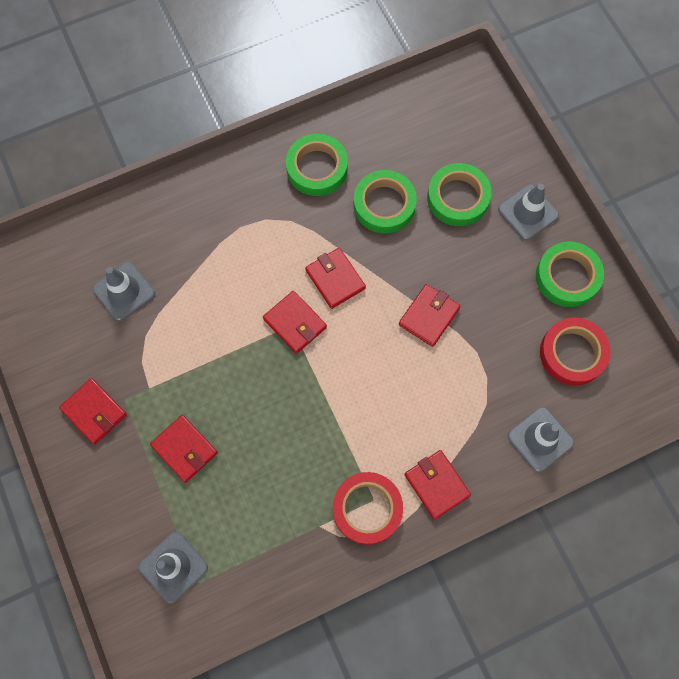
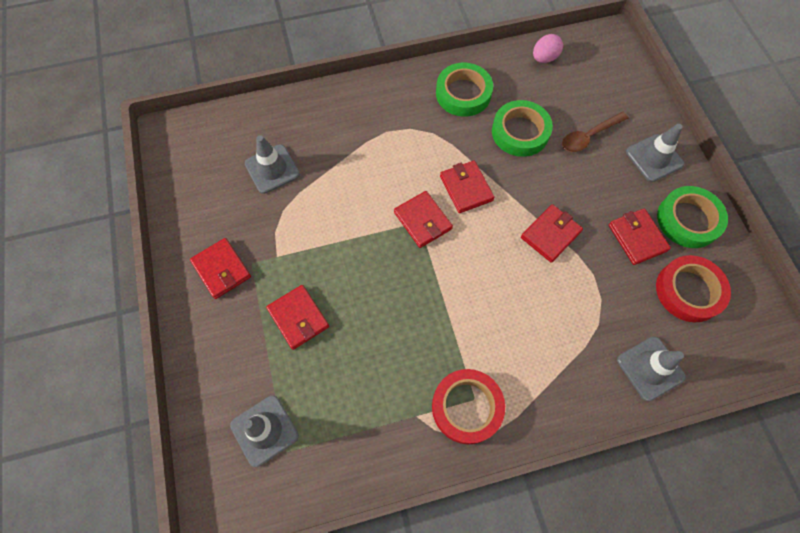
camera: 10 degrees right, 5 degrees down
(400, 110) = (544, 58): none -> pink egg
(436, 485) = (540, 395): red wallet -> red wallet (637, 238)
(458, 198) = (589, 136): green tape -> brown spoon

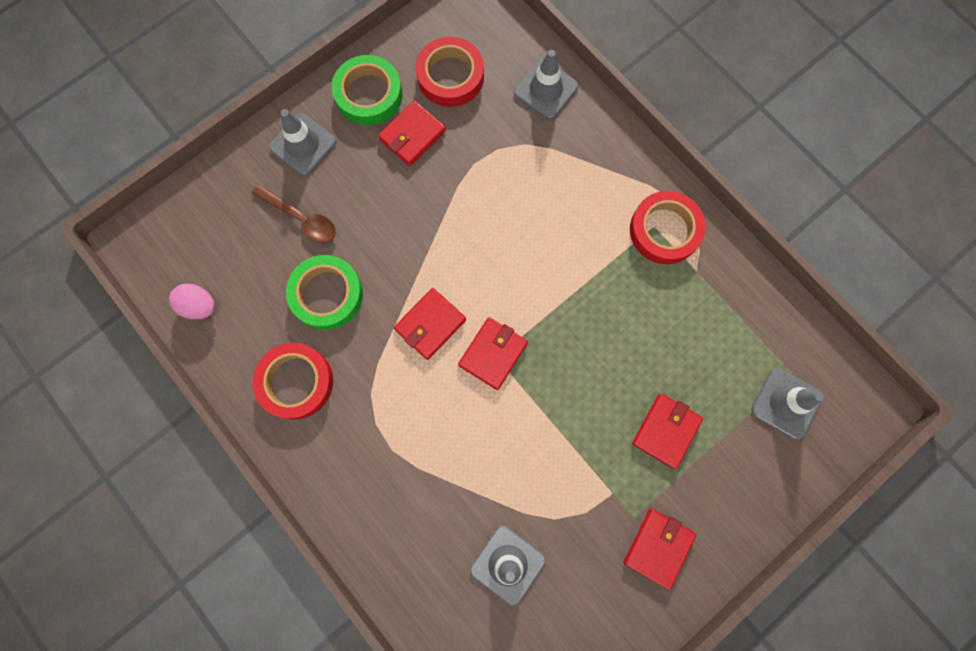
camera: 115 degrees left, 10 degrees up
(463, 93) = (296, 382): green tape -> red tape
(550, 234) = (447, 218): red wallet -> none

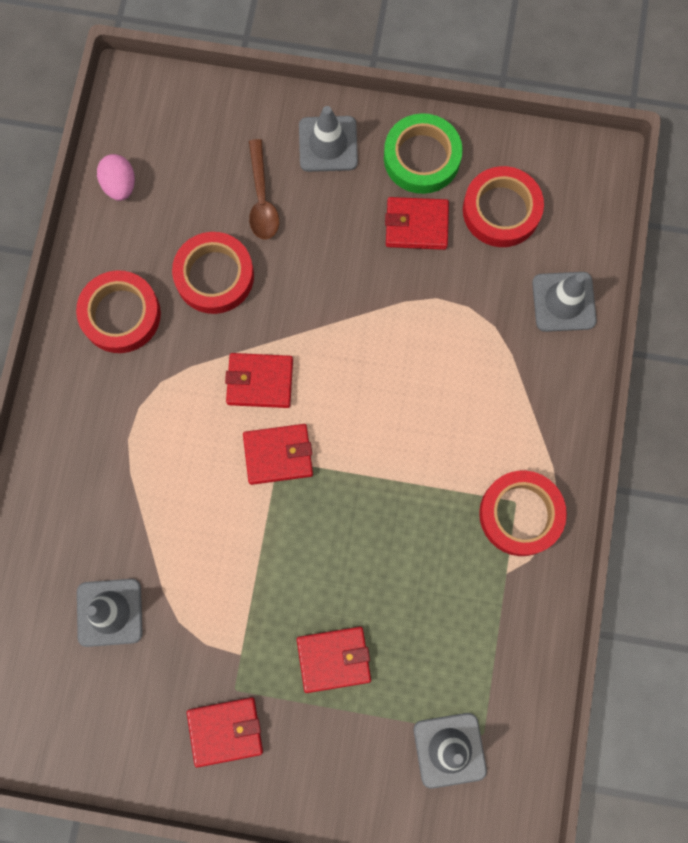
camera: 50 degrees right, 0 degrees up
(327, 294) = (214, 276): green tape -> red tape

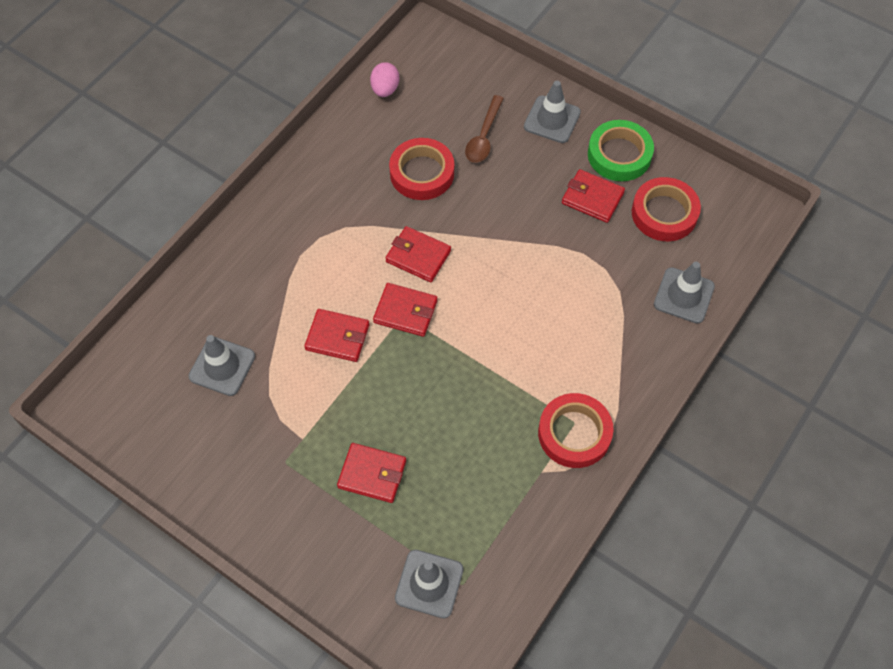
camera: 25 degrees right, 15 degrees down
(120, 314) = (340, 172): red tape -> none
(225, 731) = (262, 489): red wallet -> red wallet (337, 337)

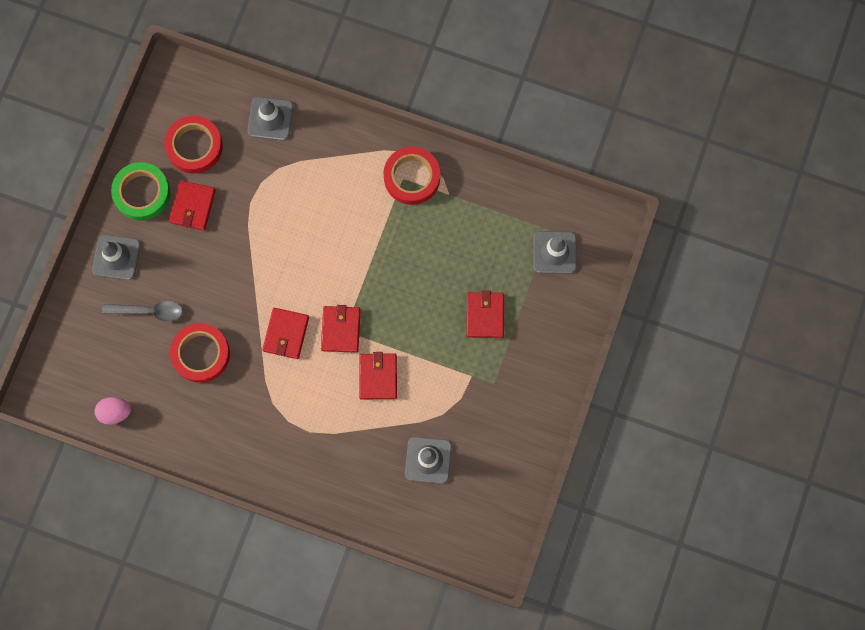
camera: 105 degrees left, 15 degrees up
(483, 136) = (149, 311): brown spoon -> grey spoon

